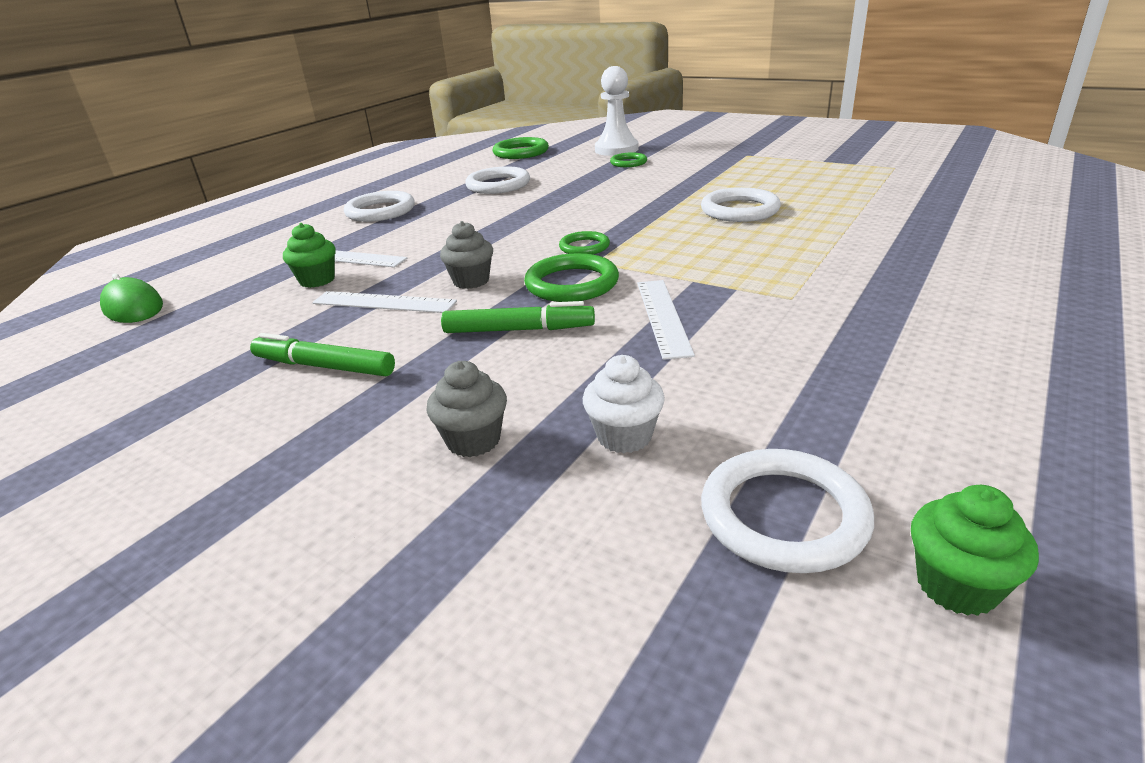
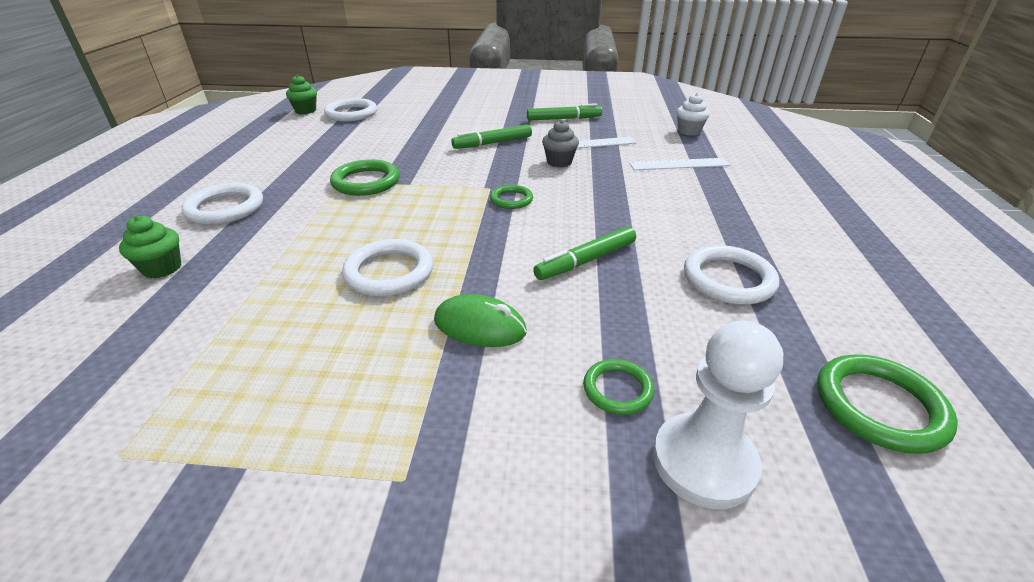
camera: 150 degrees right, 5 degrees up
(133, 307) = (726, 122): green mouse -> green mouse (479, 326)
(317, 280) = (660, 148): green cupcake -> green cupcake (162, 268)
(380, 211) = (767, 211): white ring -> white ring (225, 208)
(473, 440) = (466, 112): grey cupcake -> none
(572, 284) = (490, 170): green ring -> green ring (366, 182)
(576, 201) = (586, 261): none -> green marker
(624, 436) = (411, 120): white cupcake -> white cupcake (689, 131)
(663, 316) = (418, 160): white ruler -> none

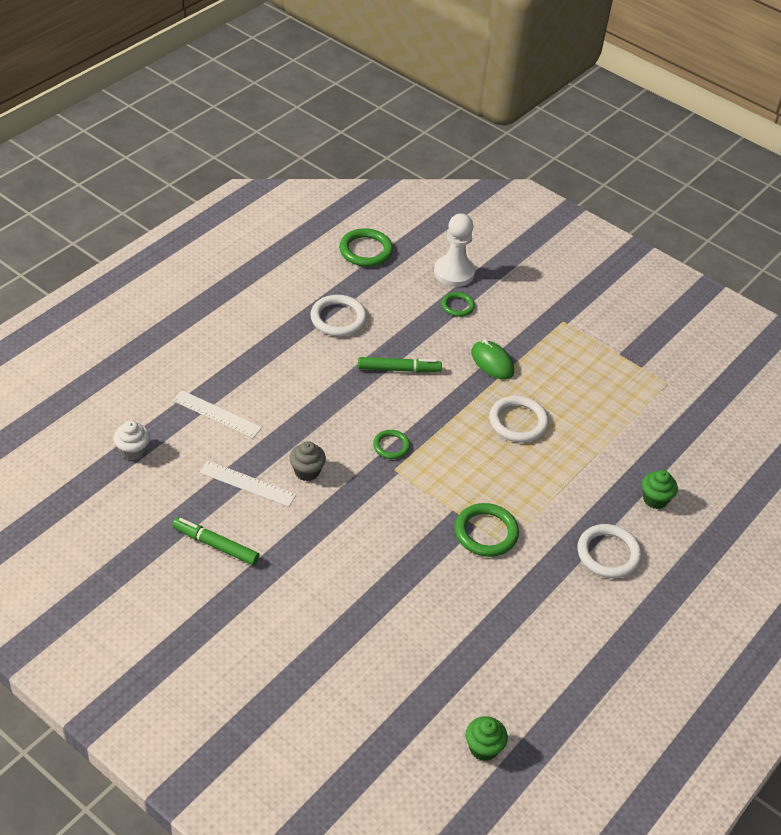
camera: 150 degrees left, 10 degrees up
(351, 113) = (432, 703): white ring -> none
(492, 143) = (333, 537): green marker -> none

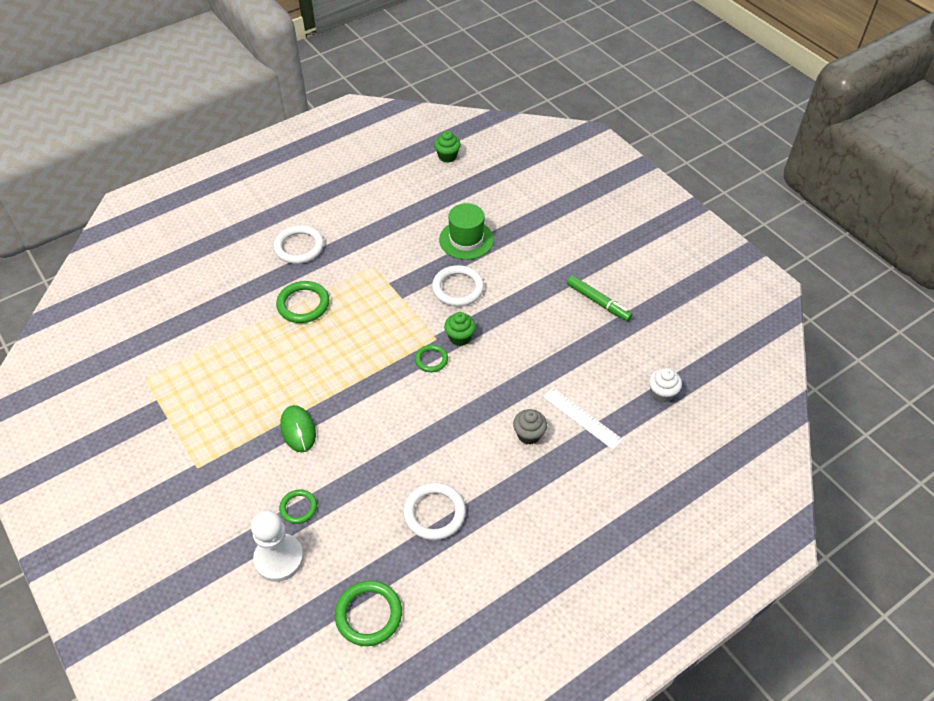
camera: 160 degrees left, 5 degrees up
(247, 483) = (564, 347): white ruler -> none
(307, 472) = (512, 349): grey cupcake -> grey cupcake (529, 435)
(399, 369) = (394, 438): green marker -> none
(404, 604) = (466, 239): none -> green hat
(486, 532) = (384, 277): green ring -> green ring (303, 304)
(518, 422) = (307, 363): white ring -> white ring (458, 288)
(655, 499) = (235, 279): green cupcake -> green cupcake (460, 337)

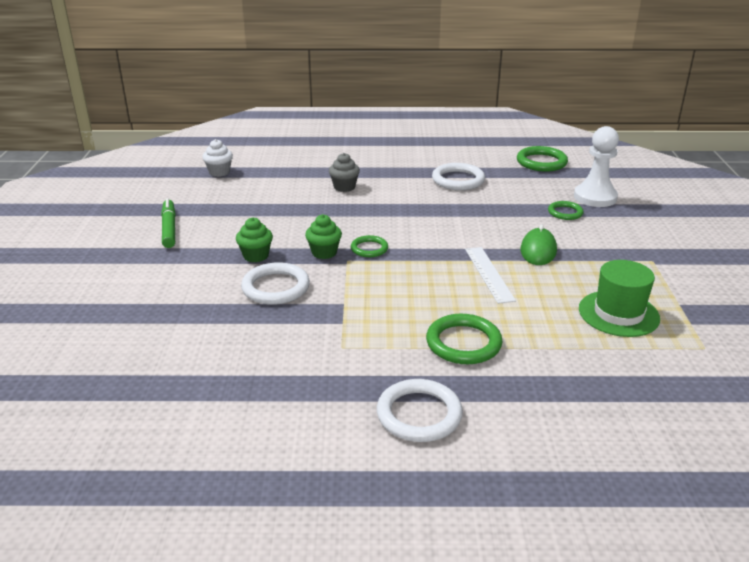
camera: 145 degrees left, 20 degrees down
(447, 156) = (63, 448): green cupcake -> green cupcake (256, 256)
(466, 239) = (203, 326): green hat -> green hat (618, 313)
(582, 418) = (294, 181): white ruler -> white ruler (489, 274)

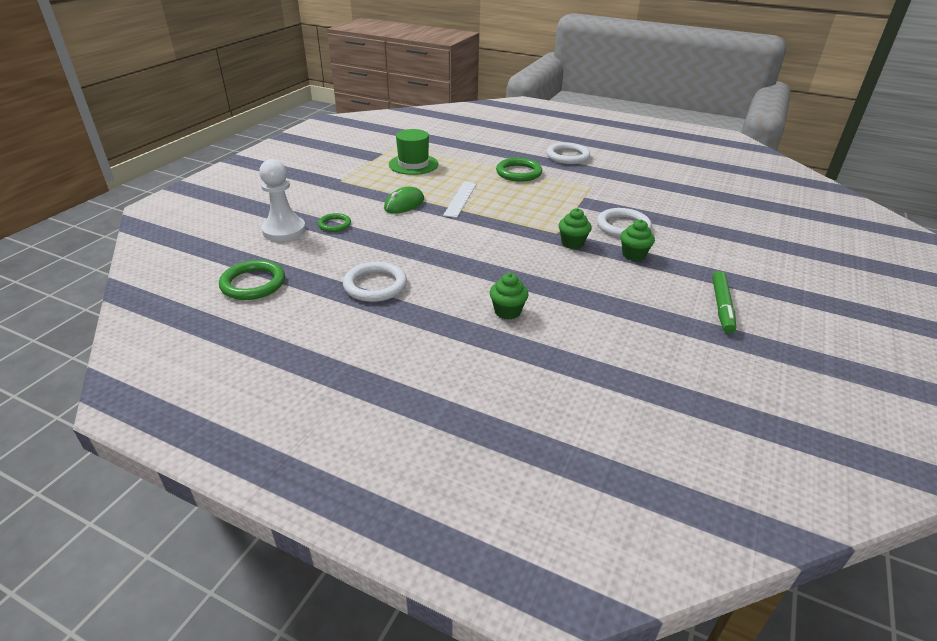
camera: 155 degrees left, 5 degrees up
(219, 172) = (662, 390): white cupcake -> none
(344, 187) = (507, 311): grey cupcake -> green cupcake
(369, 249) = (532, 237): green ring -> none

